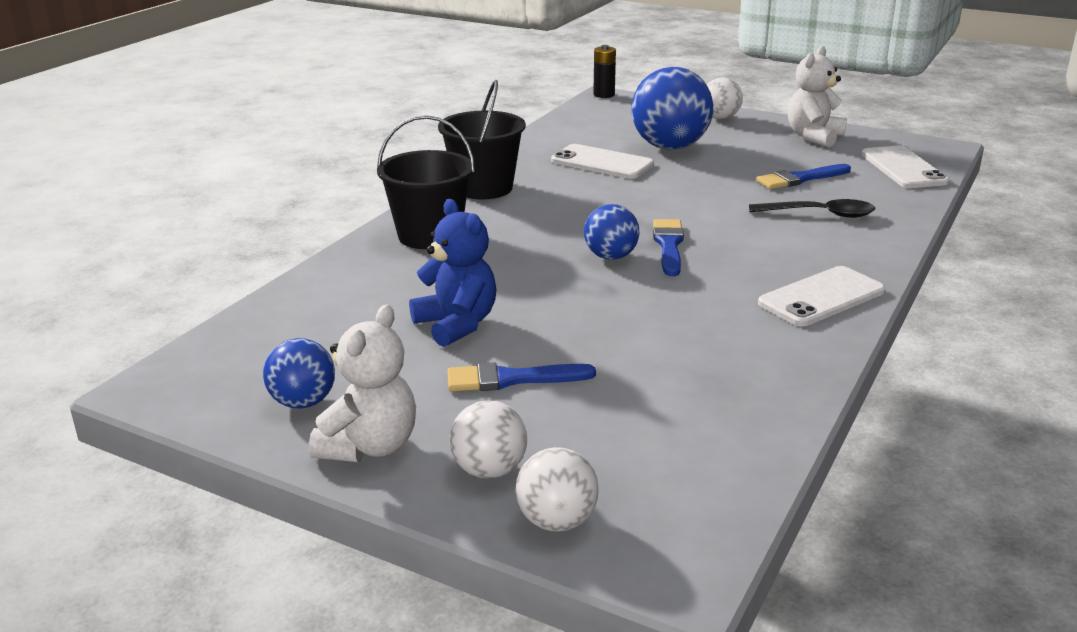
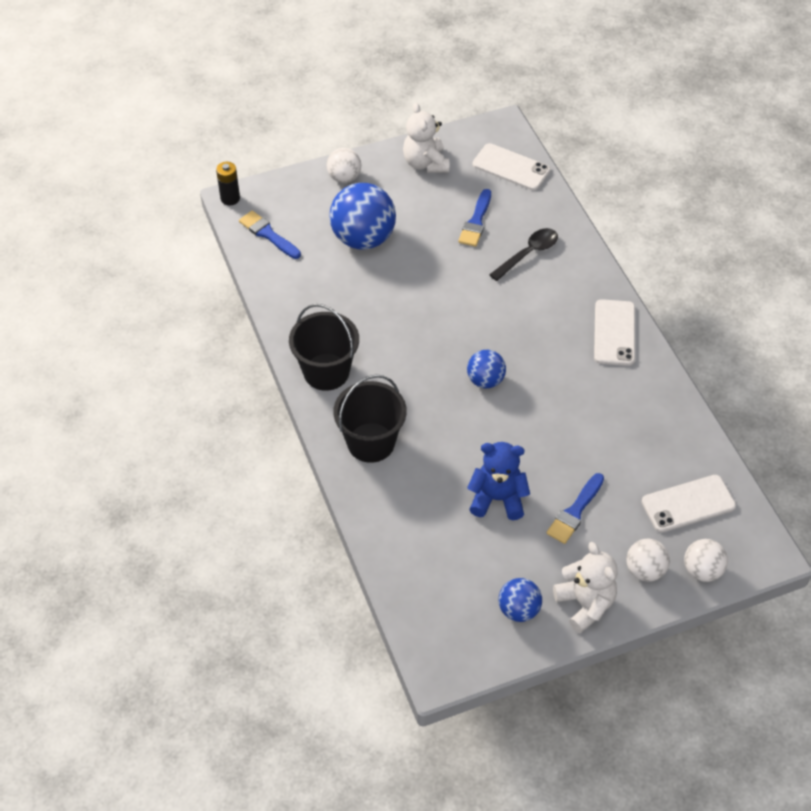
camera: 50 degrees left, 25 degrees up
(602, 163) = (351, 289): white phone -> white phone (688, 504)
(668, 245) = (497, 346): blue brush -> blue brush (268, 234)

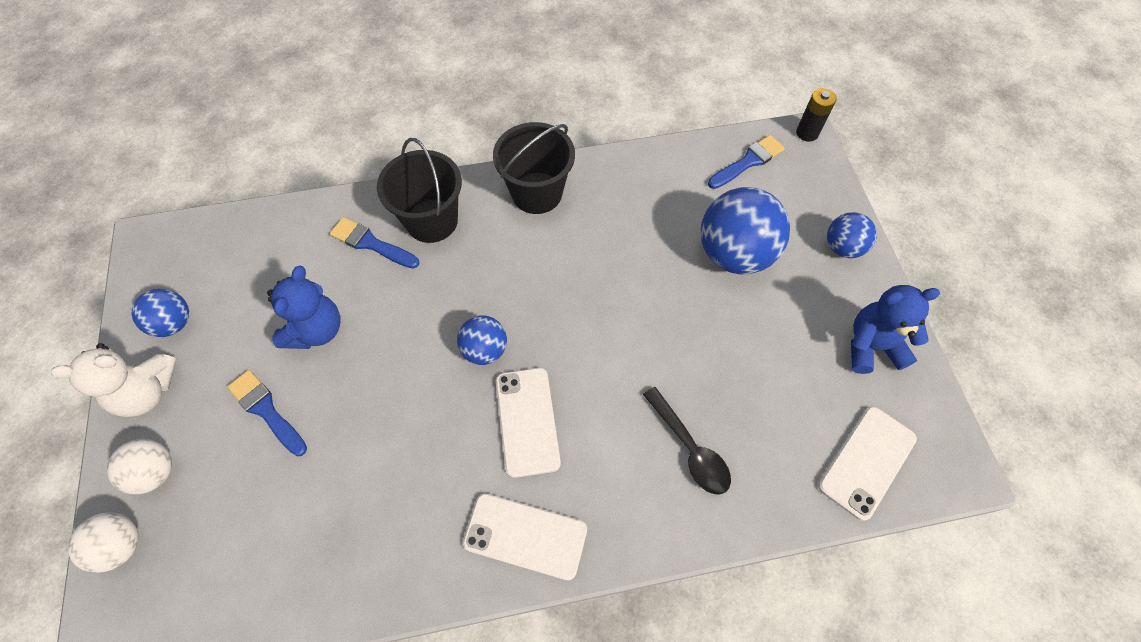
camera: 100 degrees right, 10 degrees up
(344, 177) = (842, 247): white ball -> blue ball
(425, 163) = (872, 346): white teddy bear -> blue teddy bear
(476, 222) = (756, 390): blue brush -> blue brush (371, 243)
(688, 504) = (220, 558): white phone -> white phone (527, 421)

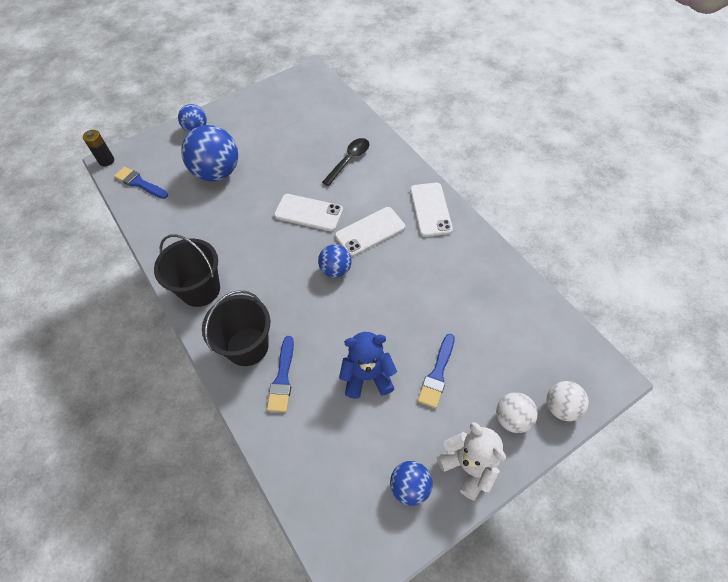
camera: 110 degrees left, 5 degrees down
(867, 462) = (322, 99): white phone -> white phone (308, 213)
(872, 346) = (257, 108): blue teddy bear -> none

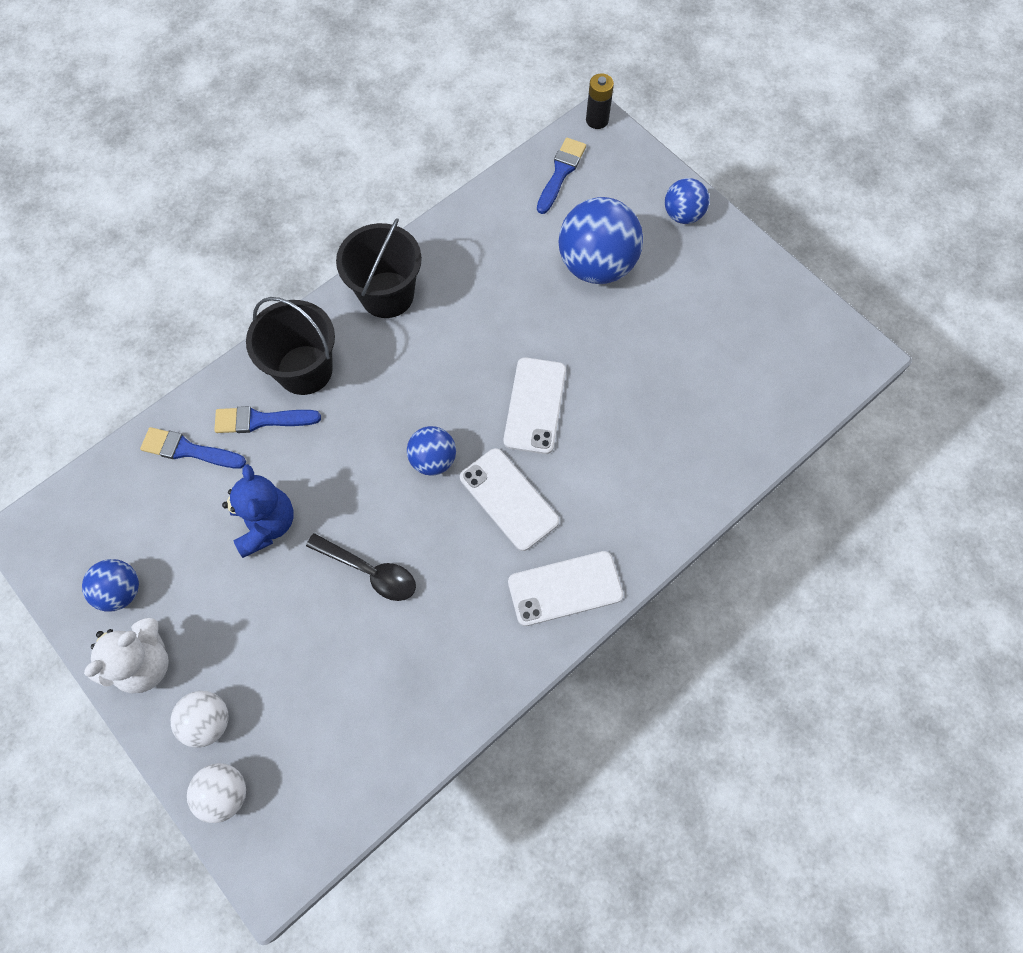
camera: 80 degrees right, 10 degrees up
(349, 160) = (654, 449): black spoon -> black spoon (370, 571)
(437, 374) = (271, 616): blue brush -> blue brush (188, 450)

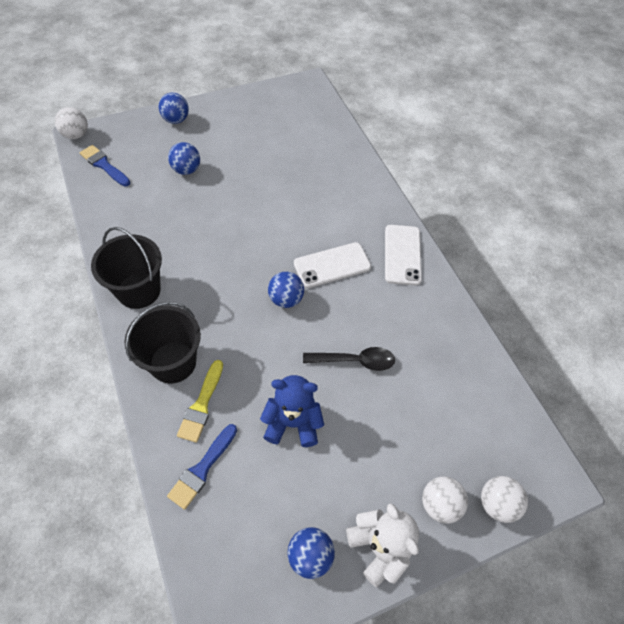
camera: 75 degrees left, 10 degrees down
(261, 420) = (201, 405): blue brush -> yellow brush
(370, 571) = (355, 361): black spoon -> black spoon turned 45 degrees clockwise
(535, 405) = (271, 232): white phone -> none
(596, 265) = (186, 170): blue ball -> blue ball, size x0.55
(597, 120) = (76, 135): black battery -> white ball

